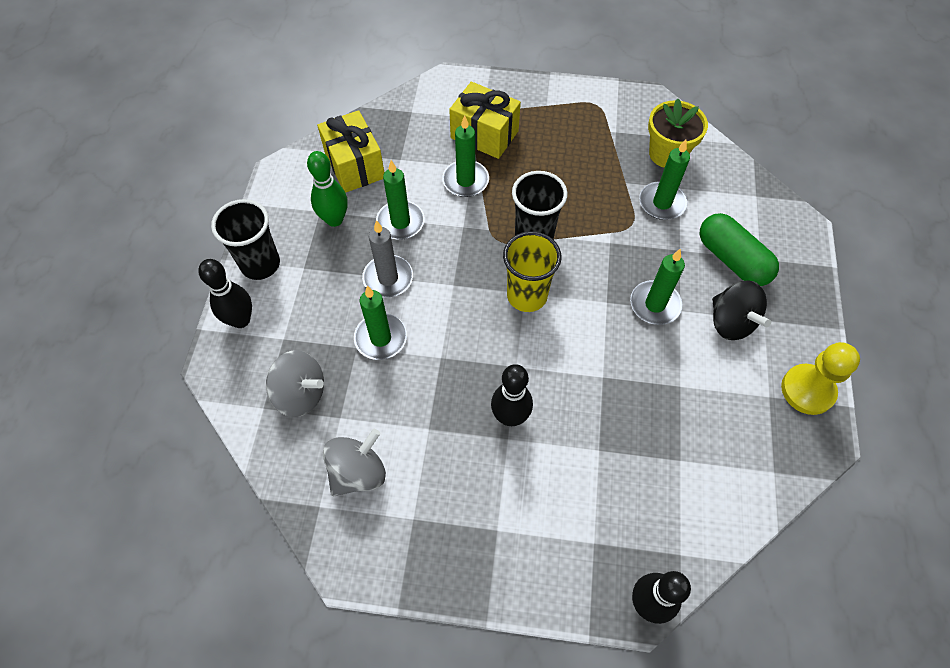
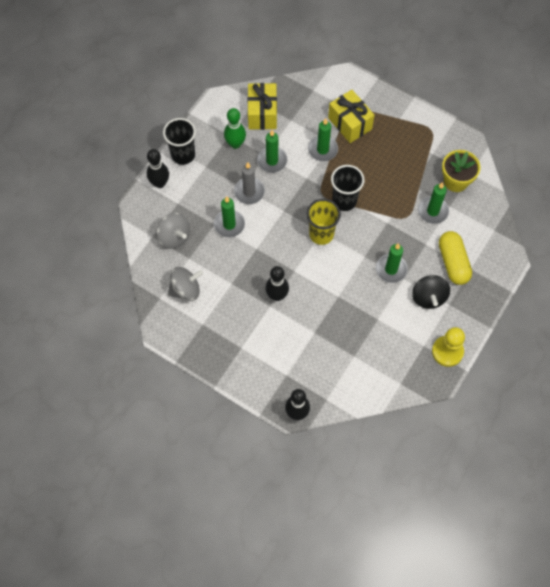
camera: 25 degrees right, 5 degrees up
(732, 259) = (453, 262): green capsule -> yellow capsule

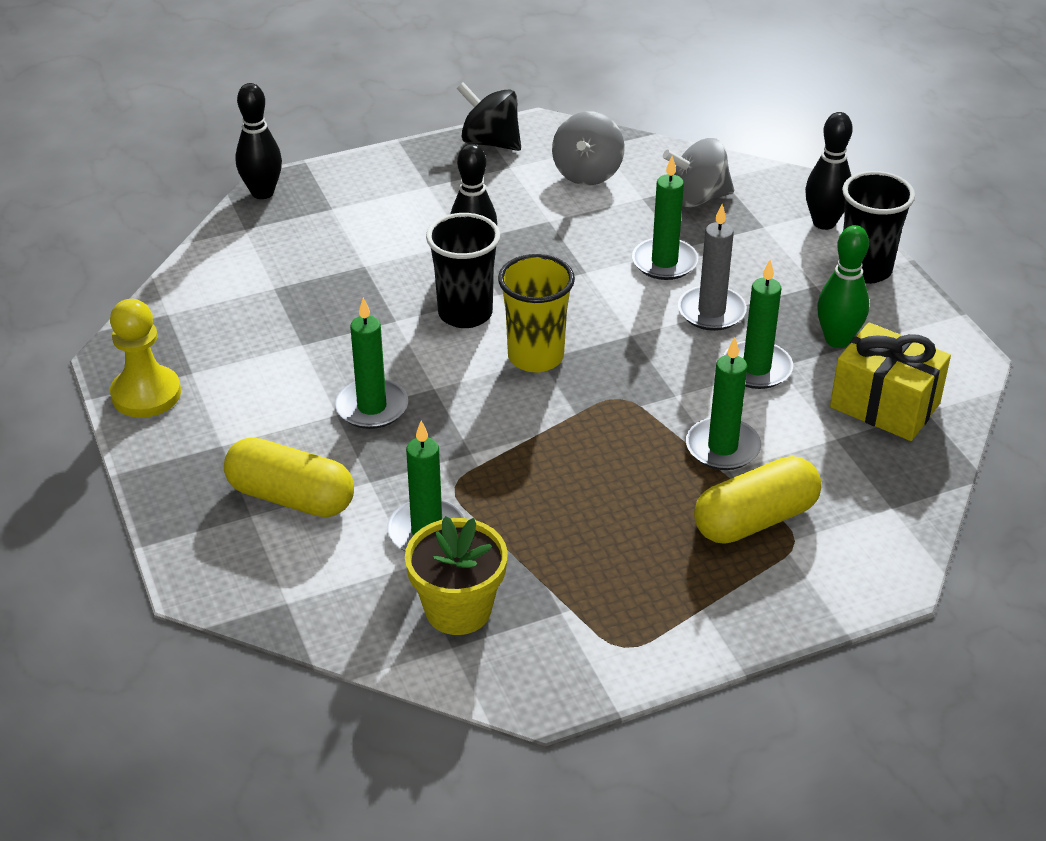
camera: 125 degrees right, 25 degrees down
(344, 201) = (576, 419): black cup -> black cup (465, 313)
(350, 123) = (755, 519): yellow gift -> yellow capsule
(428, 297) = (265, 425): black spinning top -> black spinning top (490, 142)

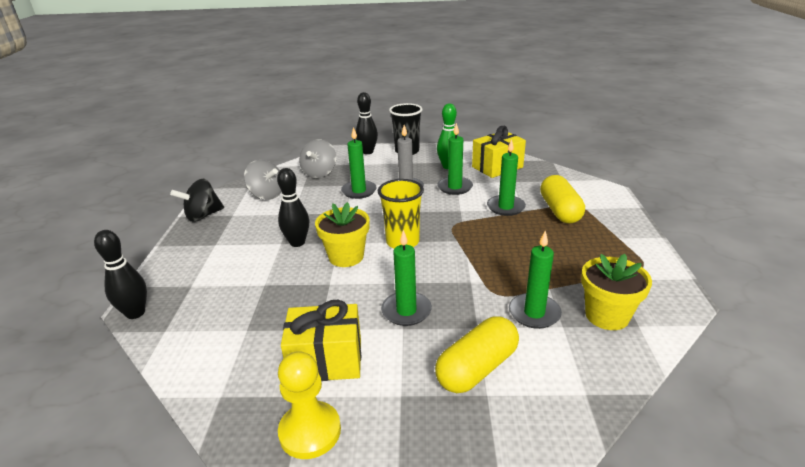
camera: 65 degrees left, 10 degrees down
(251, 369) = (326, 360): none -> yellow gift
(465, 313) = (346, 257): black cup -> yellow flower pot

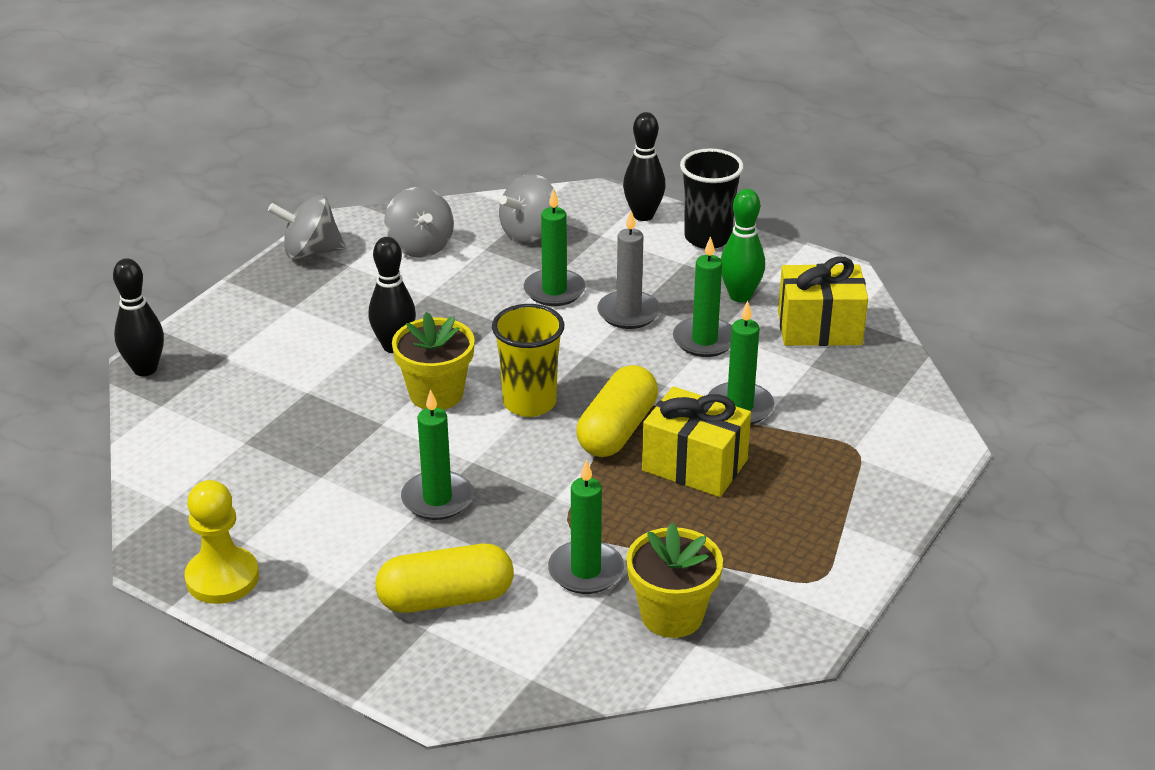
camera: 30 degrees right, 5 degrees up
(203, 216) = (310, 252): black spinning top -> grey spinning top
(326, 360) = (297, 516): yellow gift -> yellow gift (694, 465)
(559, 211) = (815, 447): yellow capsule -> yellow capsule (617, 430)

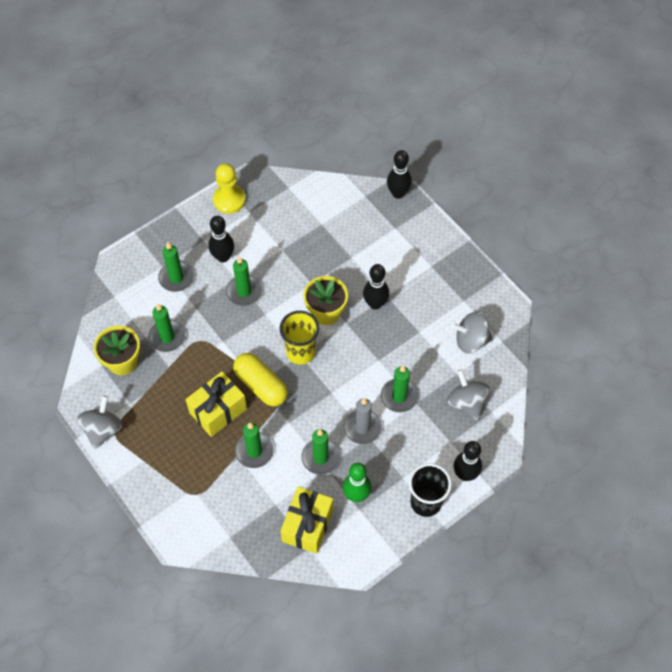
camera: 110 degrees right, 25 degrees up
(310, 252) = (484, 285): grey spinning top -> grey spinning top (103, 429)
(369, 548) = (223, 257): none -> black bowling pin
(446, 599) = (176, 278): yellow capsule -> green candle

